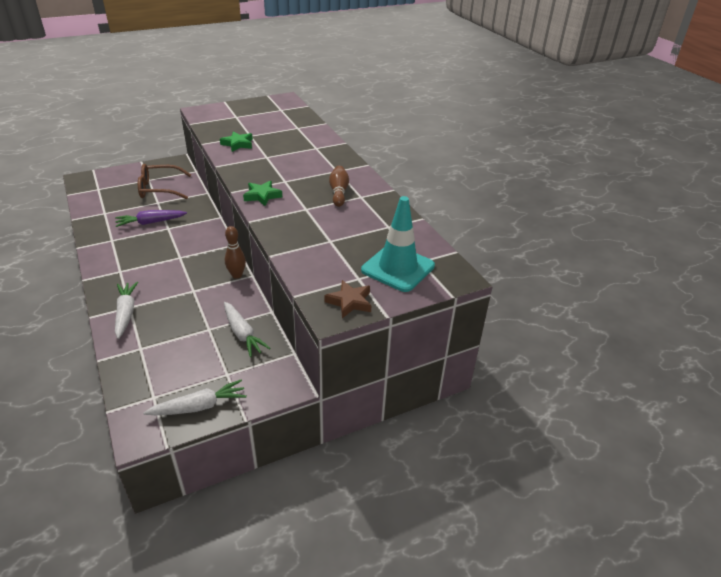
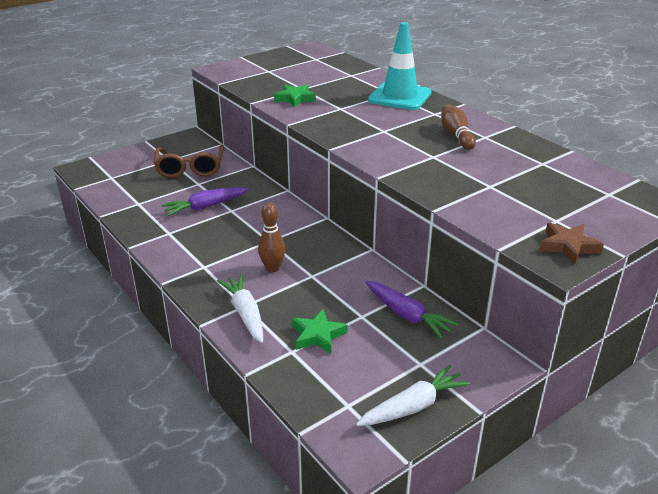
camera: 10 degrees left, 5 degrees down
(159, 189) = (190, 168): brown glasses -> brown glasses turned 75 degrees counterclockwise
(237, 275) = (353, 251): brown bowling pin -> brown bowling pin (272, 268)
(242, 334) = (407, 315): white carrot -> purple carrot
(262, 196) = (370, 149): green star -> green star (318, 335)
(398, 268) = (590, 204): turquoise traffic cone -> turquoise traffic cone (400, 97)

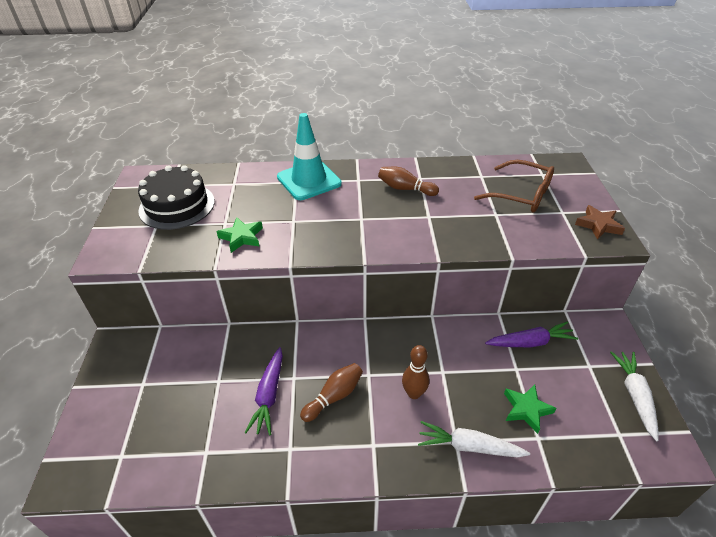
camera: 55 degrees left, 10 degrees up
(190, 168) = (181, 373): brown glasses -> brown glasses (521, 195)
(231, 233) = (334, 396): none -> brown bowling pin
(297, 68) = (177, 206): none -> black cake

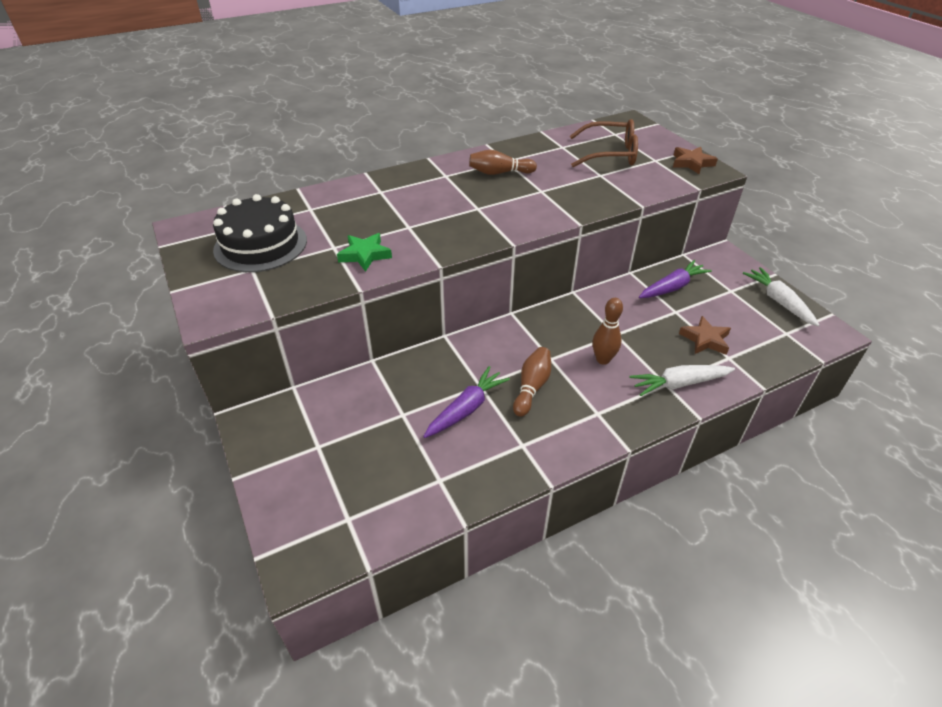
camera: 25 degrees left, 0 degrees up
(269, 395) = (466, 409): purple carrot -> purple carrot turned 120 degrees counterclockwise
(309, 180) = (393, 187): turquoise traffic cone -> none
(526, 409) = (705, 339): green star -> brown star

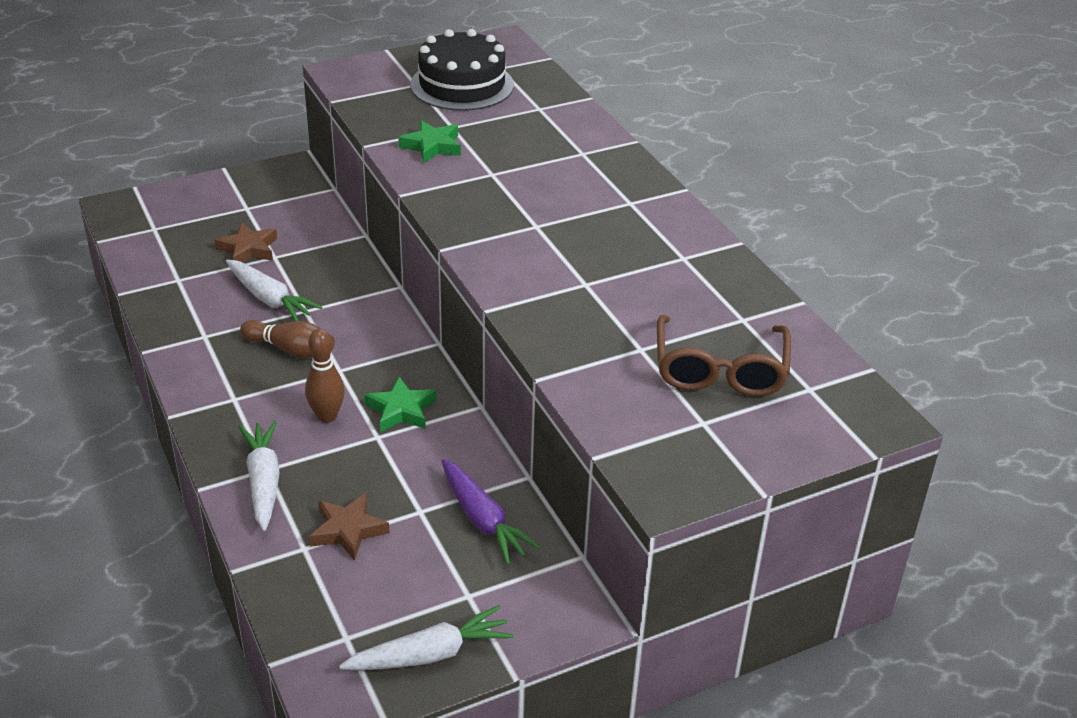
camera: 90 degrees right, 5 degrees down
(466, 409) = (270, 299): purple carrot -> white carrot
(499, 173) = (640, 249): brown bowling pin -> none
(586, 325) = (401, 410): none -> green star
(691, 163) = (694, 468): brown star -> brown star (248, 249)

